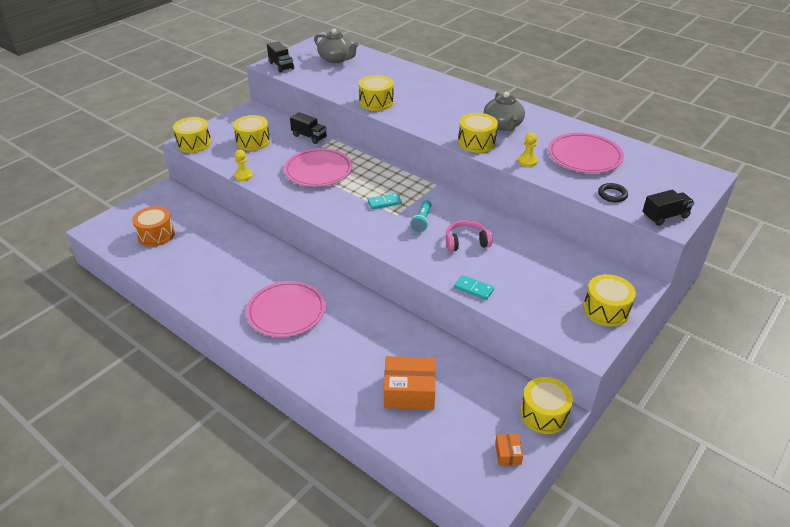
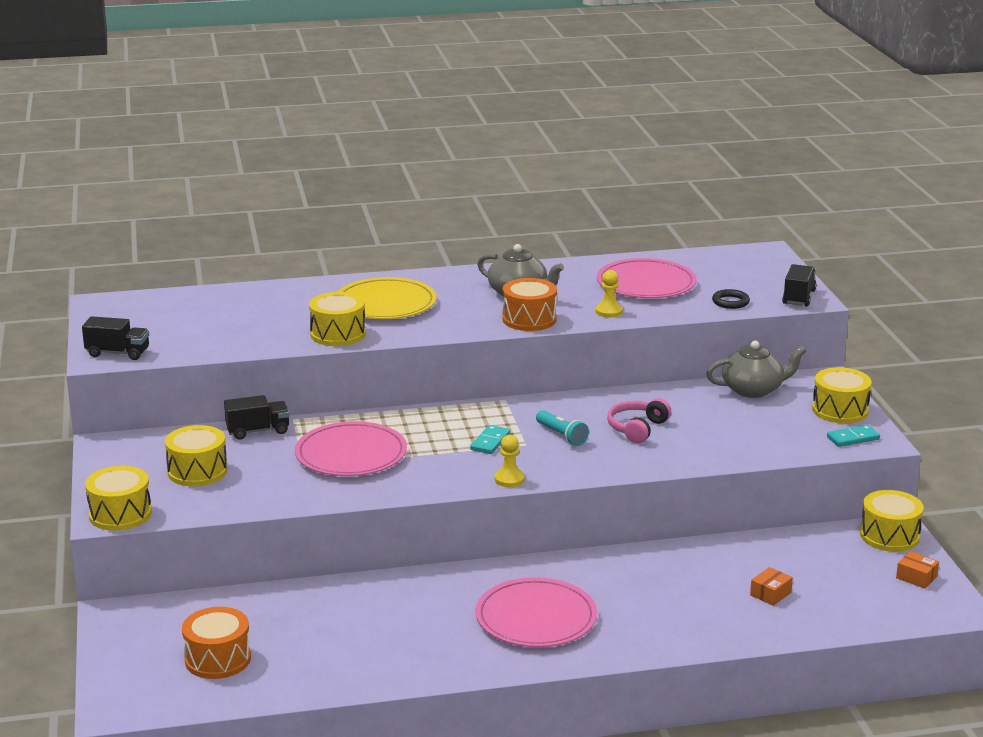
camera: 50 degrees left, 15 degrees down
(243, 176) = (273, 506): yellow pawn -> yellow pawn (509, 479)
(336, 59) = (173, 315): grey teapot -> grey teapot (753, 390)
(409, 391) = (770, 594): orange box -> orange box, size x0.49
(428, 98) = (385, 304): none -> yellow plate
(473, 289) = (719, 457): turquoise domino -> turquoise domino (853, 438)
(476, 142) = (529, 319): yellow drum -> orange drum

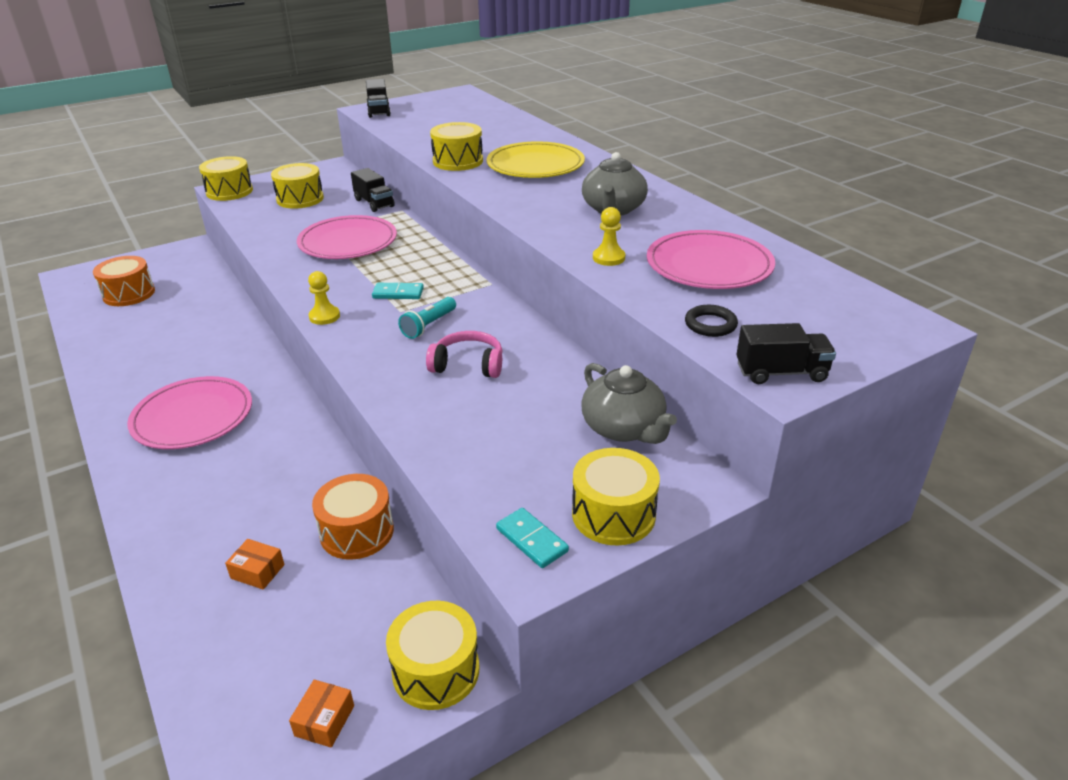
camera: 70 degrees right, 10 degrees up
(529, 319) = (552, 224): orange drum -> orange drum (357, 532)

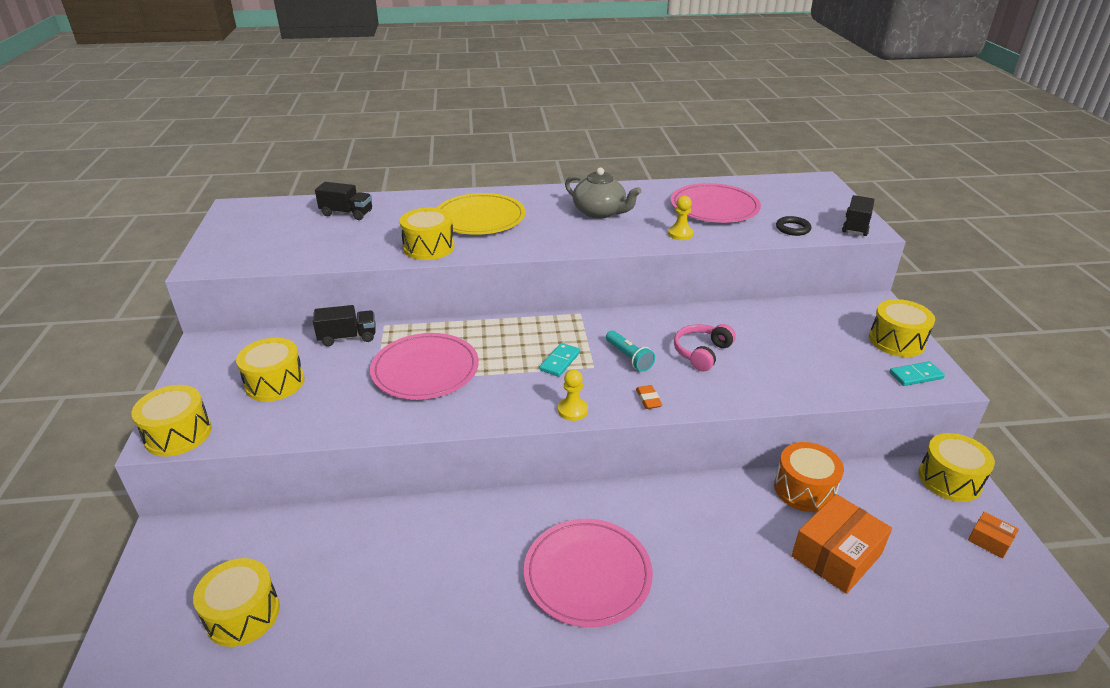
camera: 65 degrees left, 0 degrees up
(129, 294) = (243, 614): orange drum -> yellow drum
(257, 571) = (836, 555): orange box -> orange box, size x2.06
(362, 350) = (648, 399): none -> orange eraser
(379, 111) = (223, 259): black truck -> black truck (347, 213)
(623, 428) = (810, 313): grey teapot -> none

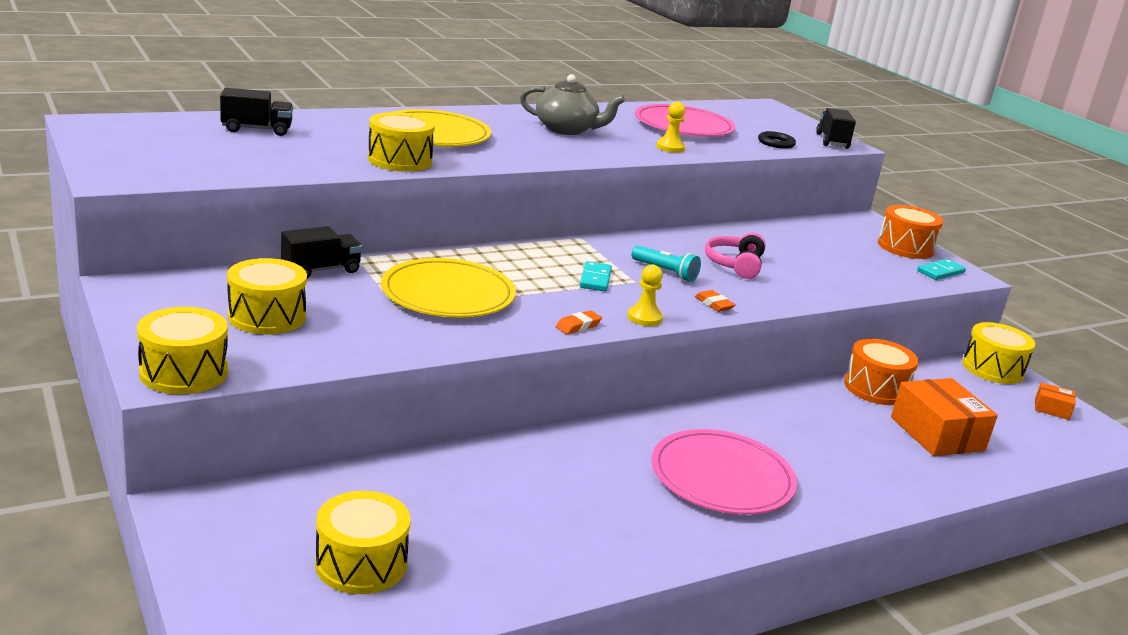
camera: 25 degrees left, 10 degrees down
(425, 370) = (448, 294): pink plate -> yellow plate
(507, 415) = (578, 326): none -> orange eraser
(836, 555) = (937, 434): orange box -> orange box turned 45 degrees counterclockwise
(896, 341) = (905, 247): yellow drum -> orange drum

